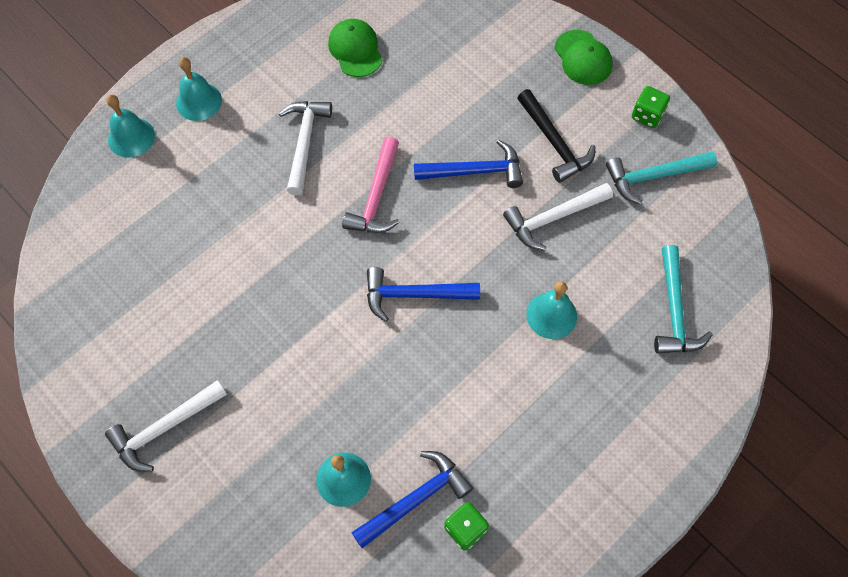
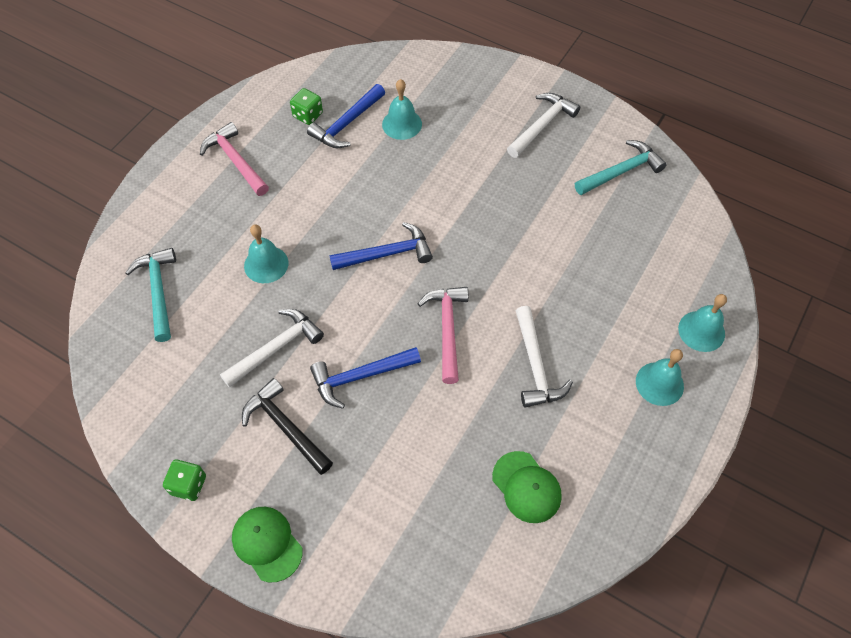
camera: 165 degrees right, 5 degrees down
(572, 474) = (236, 161): none -> pink hammer
(653, 176) = (180, 414): turquoise hammer -> turquoise hammer (621, 171)

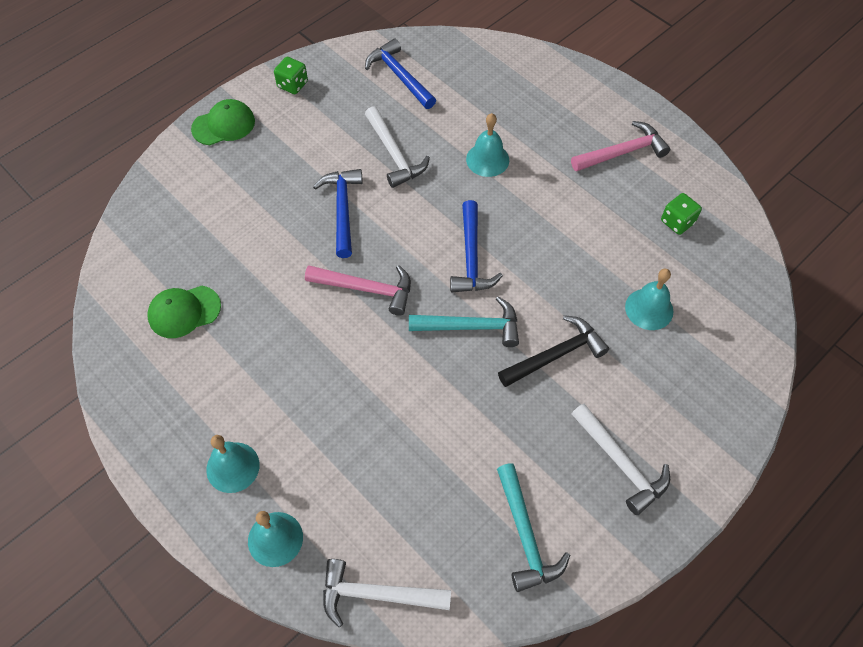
camera: 105 degrees right, 0 degrees up
(158, 291) = (480, 82): turquoise hammer -> turquoise hammer (471, 327)
(286, 427) = (316, 150): black hammer -> black hammer (556, 355)
(347, 123) = (658, 256): blue hammer -> blue hammer (399, 76)
(535, 366) = (298, 355): white hammer -> white hammer (377, 594)

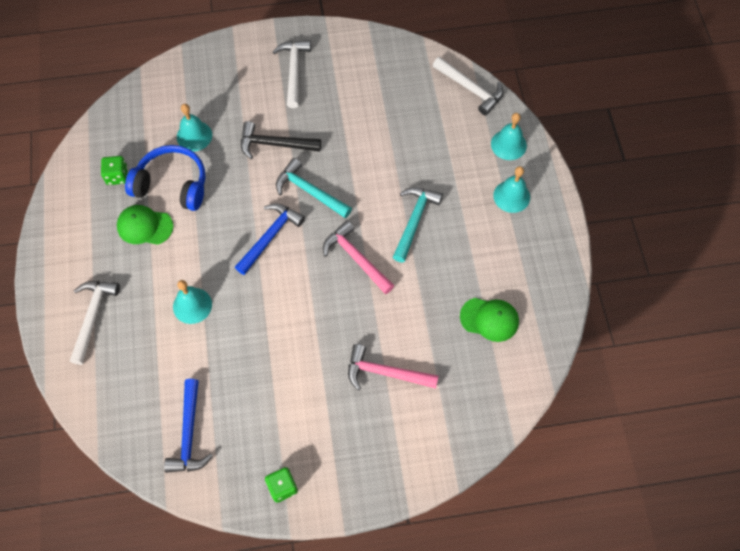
camera: 145 degrees left, 5 degrees up
(223, 125) = (367, 479): green cap -> green cap (145, 226)
(342, 210) = (328, 331): blue hammer -> none
(394, 154) = (255, 356): white hammer -> white hammer (93, 317)
(525, 535) = (374, 70): turquoise hammer -> turquoise hammer (414, 221)
(616, 246) = (172, 185): none -> blue headphones
(622, 152) = (95, 248): pink hammer -> pink hammer (385, 372)

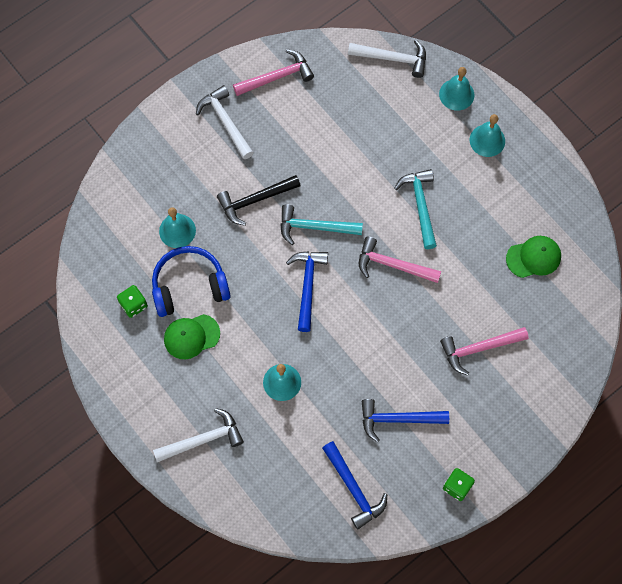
camera: 30 degrees left, 5 degrees up
(93, 317) = (203, 439): white hammer -> white hammer turned 90 degrees clockwise
(270, 394) = (398, 419): none -> blue hammer
(361, 57) = (277, 77): none -> pink hammer

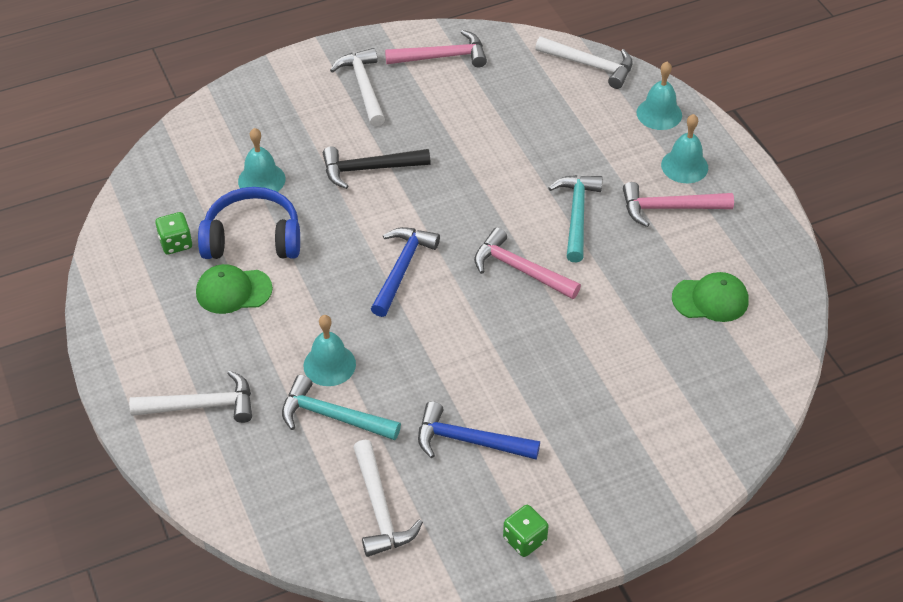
camera: 15 degrees right, 20 degrees down
(314, 227) = (433, 210): turquoise hammer -> turquoise hammer (333, 416)
(353, 489) = (379, 508): blue hammer -> white hammer
(479, 348) = (606, 384): pink hammer -> pink hammer (669, 208)

